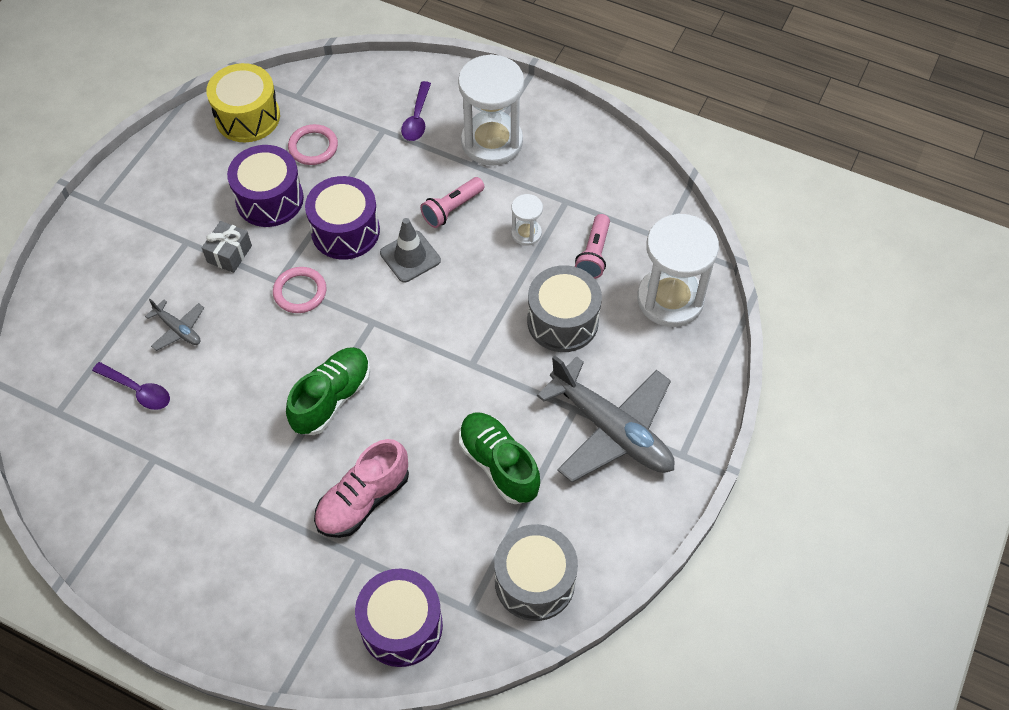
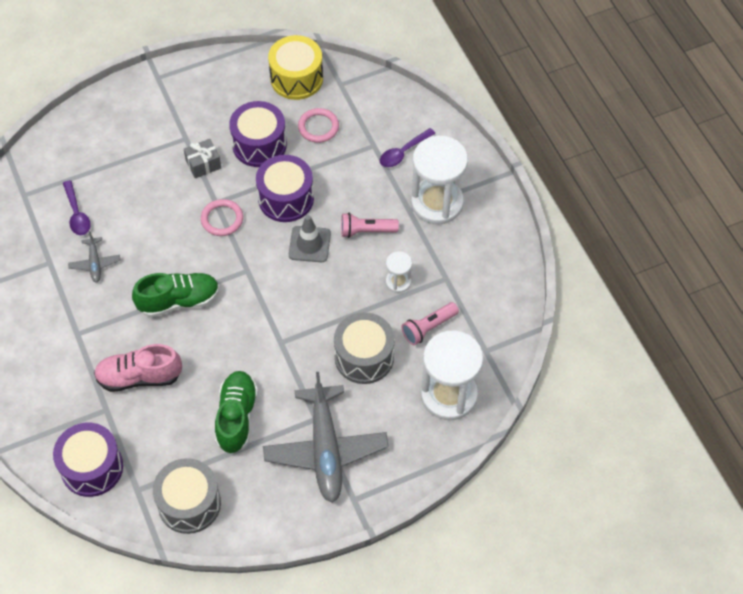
camera: 40 degrees right, 0 degrees up
(178, 329) = (132, 192): grey plane -> grey plane (95, 263)

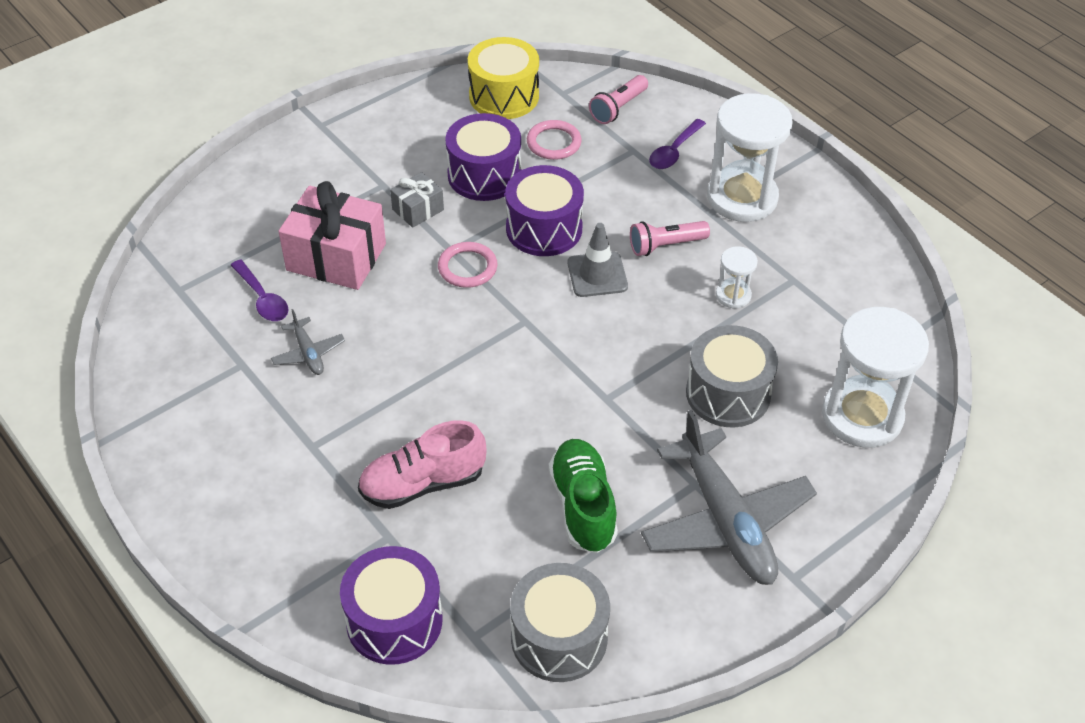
camera: 15 degrees left, 10 degrees down
(135, 191) = (336, 257): none -> pink gift
(179, 301) = (444, 376): green shoe -> none
(428, 328) = (797, 341): pink flashlight -> pink flashlight (618, 108)

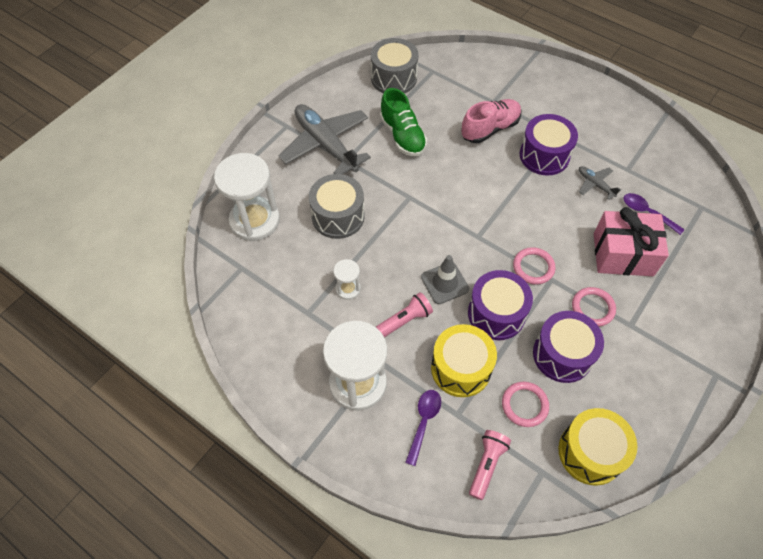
camera: 165 degrees right, 10 degrees up
(394, 621) = (471, 69): purple drum -> purple drum (544, 155)
(418, 210) = (592, 308): grey gift -> pink ring
(613, 187) = (461, 368): none -> yellow drum

